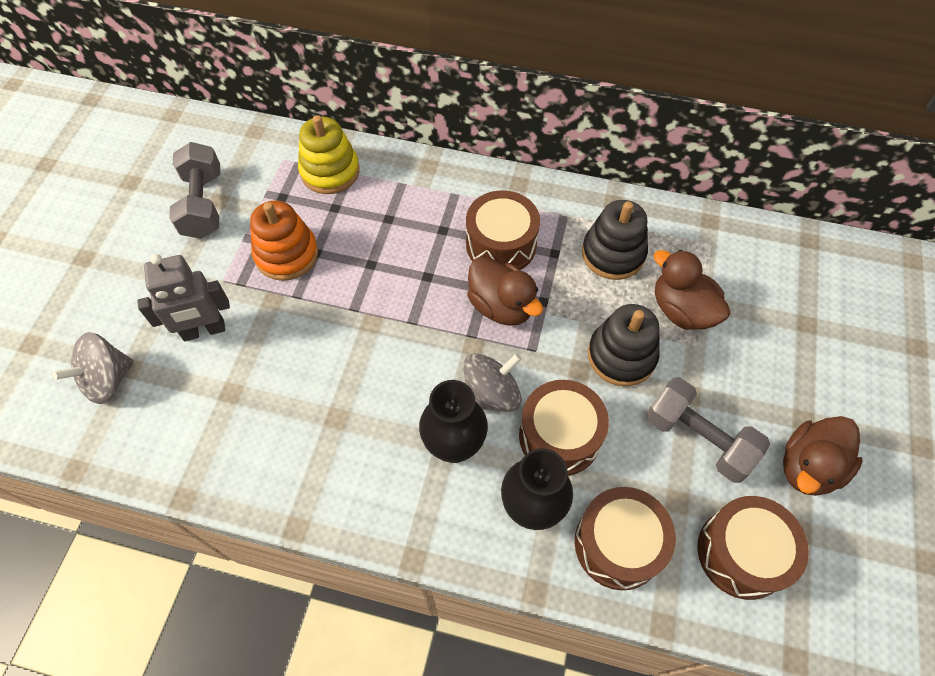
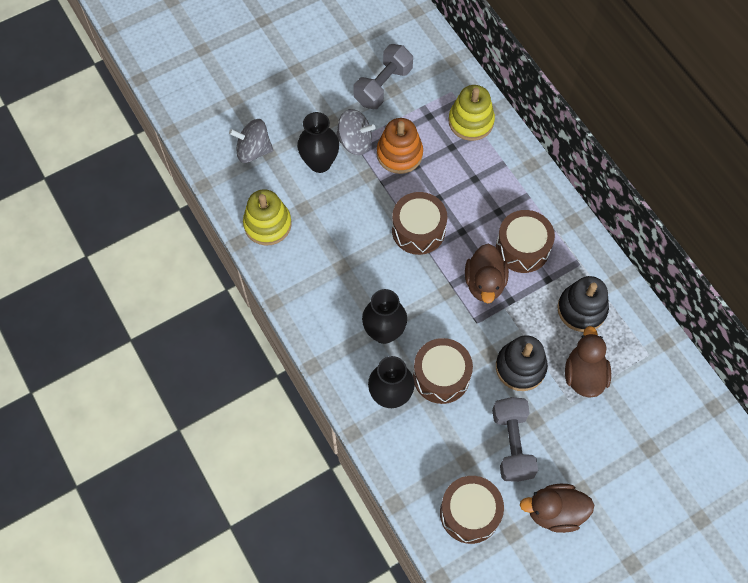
camera: 45 degrees right, 5 degrees up
(203, 446) = (267, 224): none -> yellow stacking toy
(204, 331) = (320, 163): grey robot -> black vase
(491, 394) = (429, 324): grey spinning top -> grey spinning top (355, 142)
(618, 544) = (414, 451): brown drum -> brown drum (418, 230)

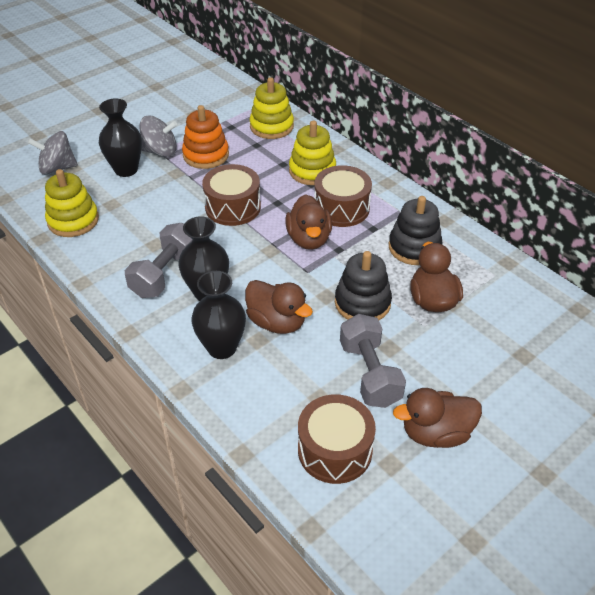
camera: 10 degrees left, 20 degrees down
(383, 86) = (184, 112): grey dumbbell -> grey dumbbell (165, 274)
(441, 376) = (277, 322): brown drum -> brown duck
(502, 193) = (312, 171): none -> yellow stacking toy

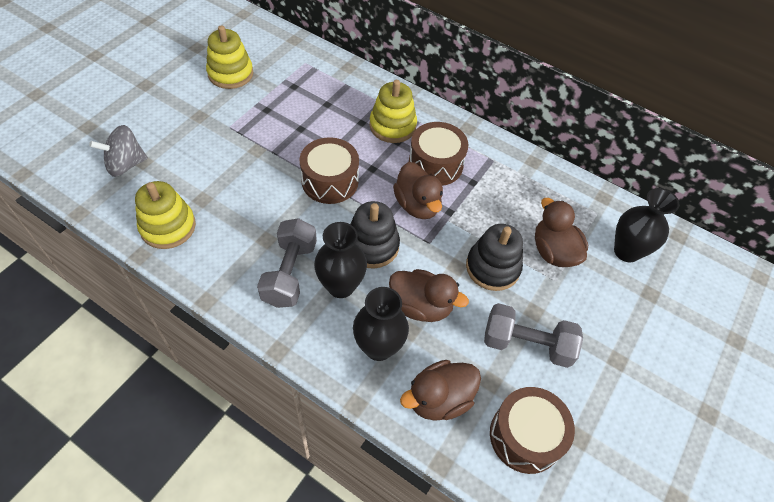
camera: 20 degrees left, 10 degrees up
(126, 169) = (202, 154): black vase -> black vase (626, 251)
(160, 151) = (231, 126): grey spinning top -> none
(206, 155) = (280, 124): orange stacking toy -> none
(271, 126) = (334, 80): yellow stacking toy -> yellow stacking toy (230, 74)
(370, 373) = (527, 344): grey dumbbell -> grey dumbbell turned 45 degrees counterclockwise
(414, 247) = (517, 196): black stacking toy -> black stacking toy (372, 246)
(436, 433) = (606, 394): brown duck -> brown duck (439, 399)

